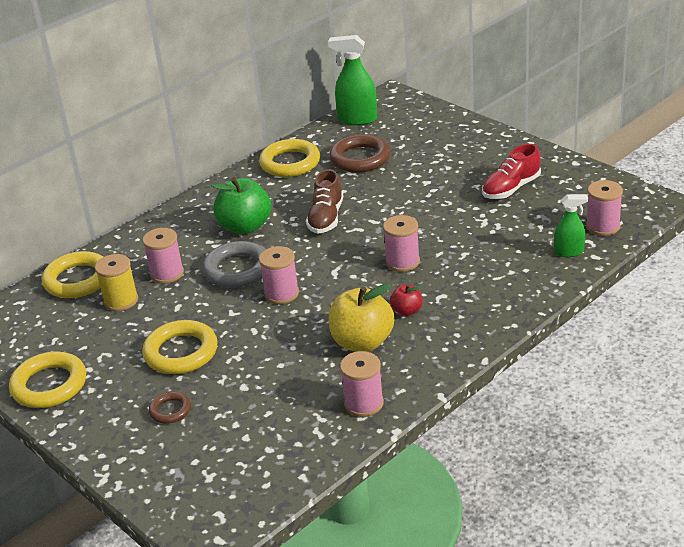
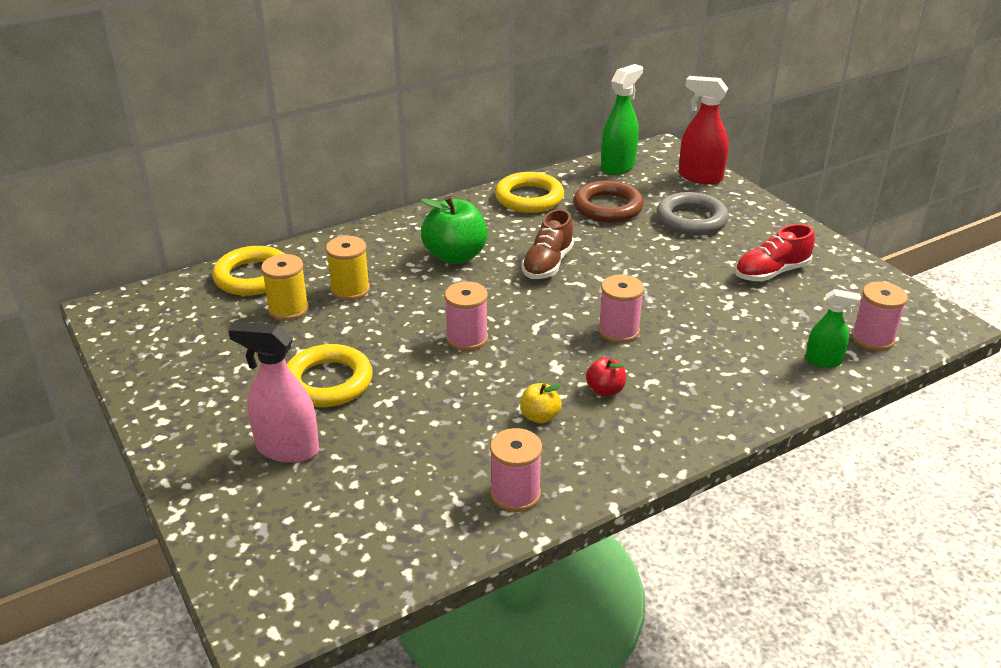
camera: 10 degrees right, 0 degrees up
(49, 385) = (169, 387): yellow ring -> none
(167, 273) = (350, 289): pink spool -> yellow spool
(170, 410) = (287, 448): brown ring -> pink spray bottle
(237, 270) = (428, 301): grey ring -> grey ring (691, 219)
(357, 119) = (618, 167): green spray bottle -> green spray bottle turned 105 degrees clockwise
(362, 342) = (540, 416): yellow apple -> yellow apple, size x0.51
(430, 116) = (700, 177): none -> red spray bottle

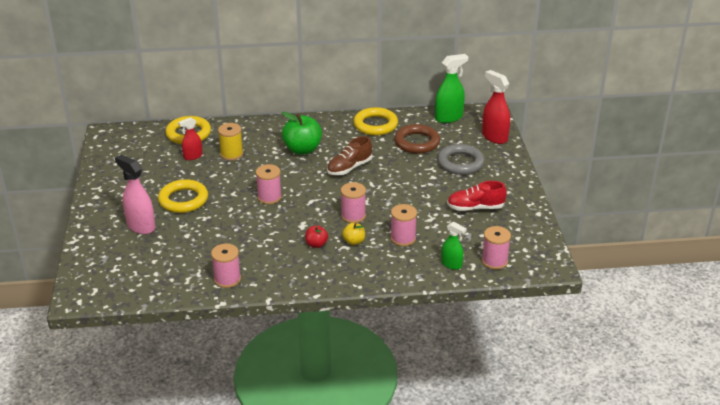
camera: 25 degrees right, 0 degrees up
(288, 309) = (193, 156): yellow spool -> red spray bottle
(540, 416) = (271, 247): yellow apple -> yellow apple (354, 241)
(720, 343) = (403, 238): none -> pink spool

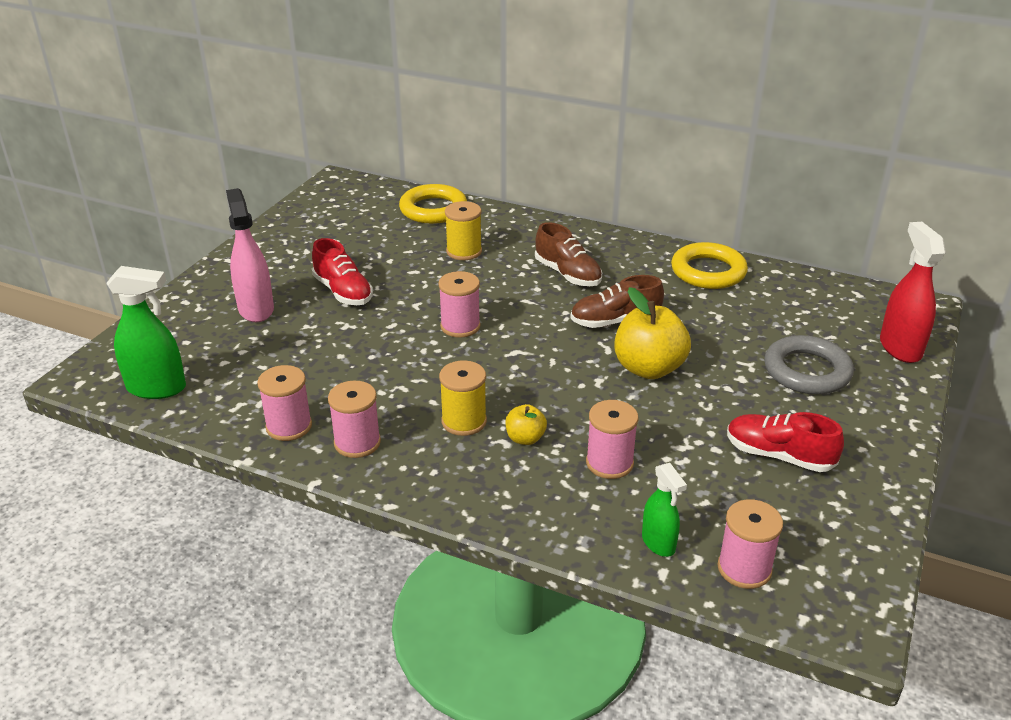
camera: 30 degrees right, 0 degrees up
(183, 200) = (343, 292): yellow ring -> red shoe
(193, 156) = (411, 239): red spray bottle -> none
(302, 149) = (568, 274): green apple -> brown shoe
(316, 244) = (464, 421): red apple -> yellow spool
(353, 216) = (559, 397): pink spool -> pink spool (357, 443)
(385, 187) = (649, 368): none -> yellow apple
(417, 142) = (755, 316): brown ring -> none
(449, 117) = (839, 294): green spray bottle -> green spray bottle (157, 388)

